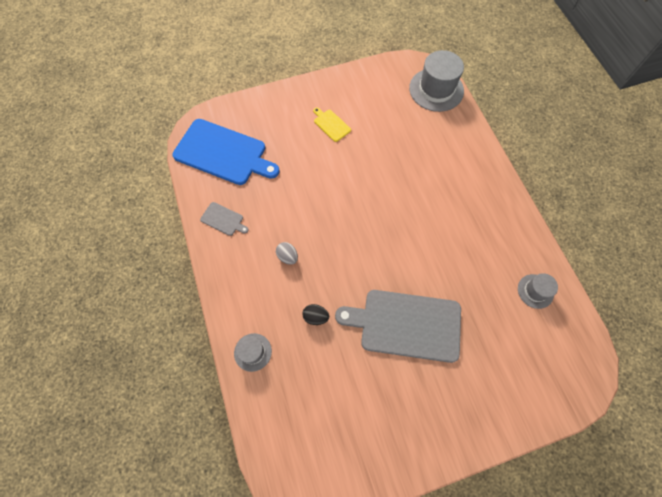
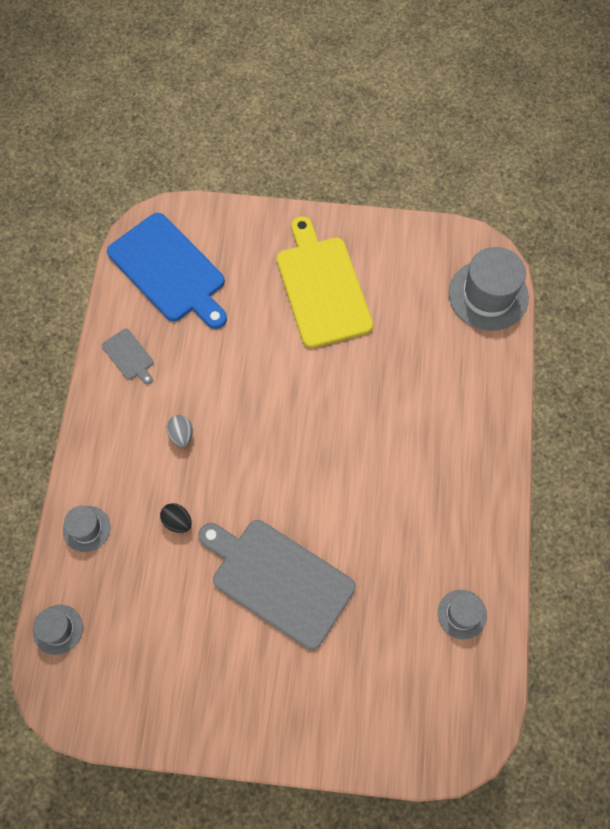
camera: 25 degrees right, 0 degrees up
(268, 436) = (58, 629): none -> grey hat
(331, 124) = (322, 287): yellow cutting board -> yellow cutting board, size x2.30

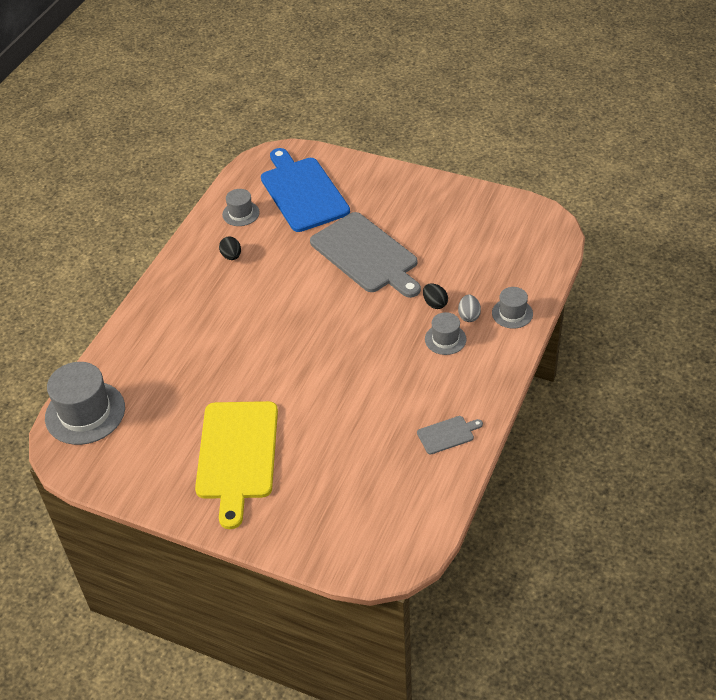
camera: 160 degrees left, 20 degrees down
(58, 629) = (545, 258): grey hat -> grey hat (445, 339)
(129, 356) = (447, 434): grey cutting board -> grey cutting board turned 90 degrees clockwise
(169, 270) = (386, 506): blue cutting board -> blue cutting board (302, 192)
(181, 435) = (414, 361): grey egg -> grey egg (469, 316)
(440, 537) = (231, 256): none -> black egg

